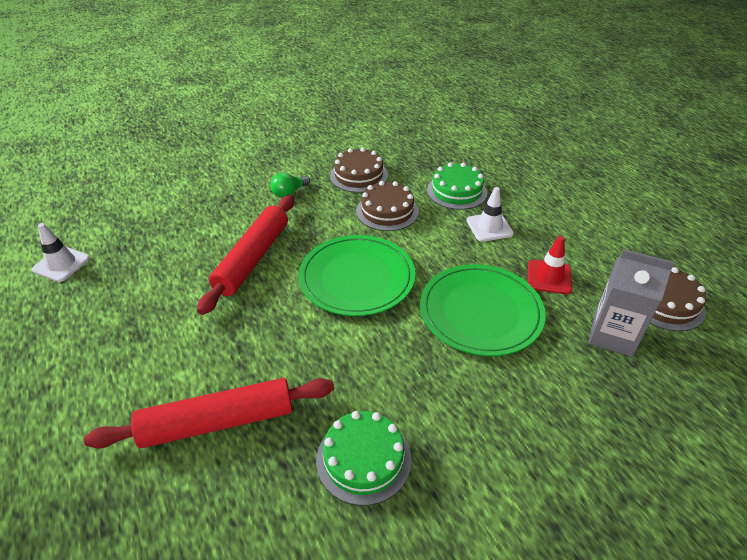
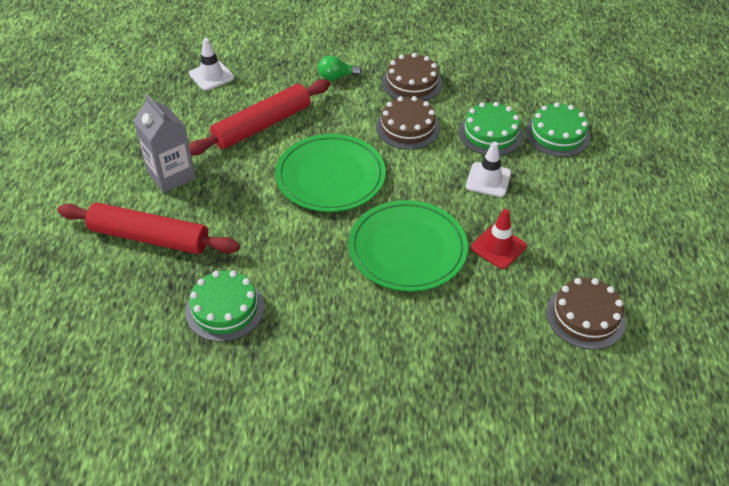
camera: 30 degrees right, 5 degrees up
(61, 264) = (123, 73): white traffic cone -> white traffic cone (211, 76)
(505, 174) = (557, 134): none -> green cake
(612, 335) = (504, 319): grey carton -> grey carton (171, 175)

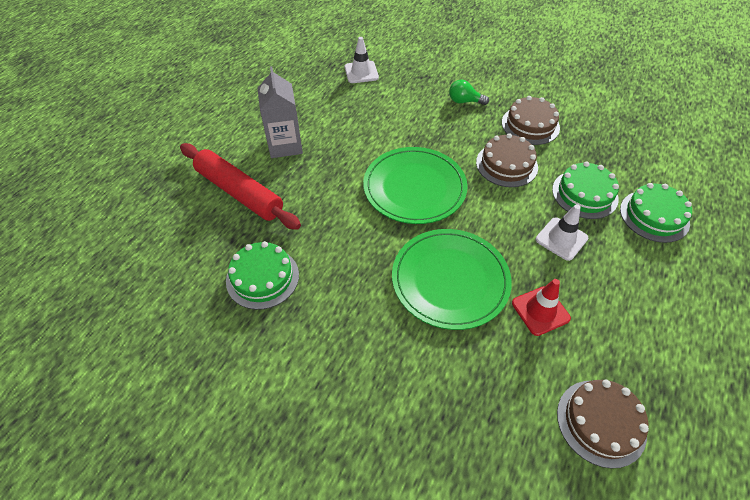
camera: 25 degrees right, 5 degrees up
(262, 125) = (379, 125): red rolling pin -> none

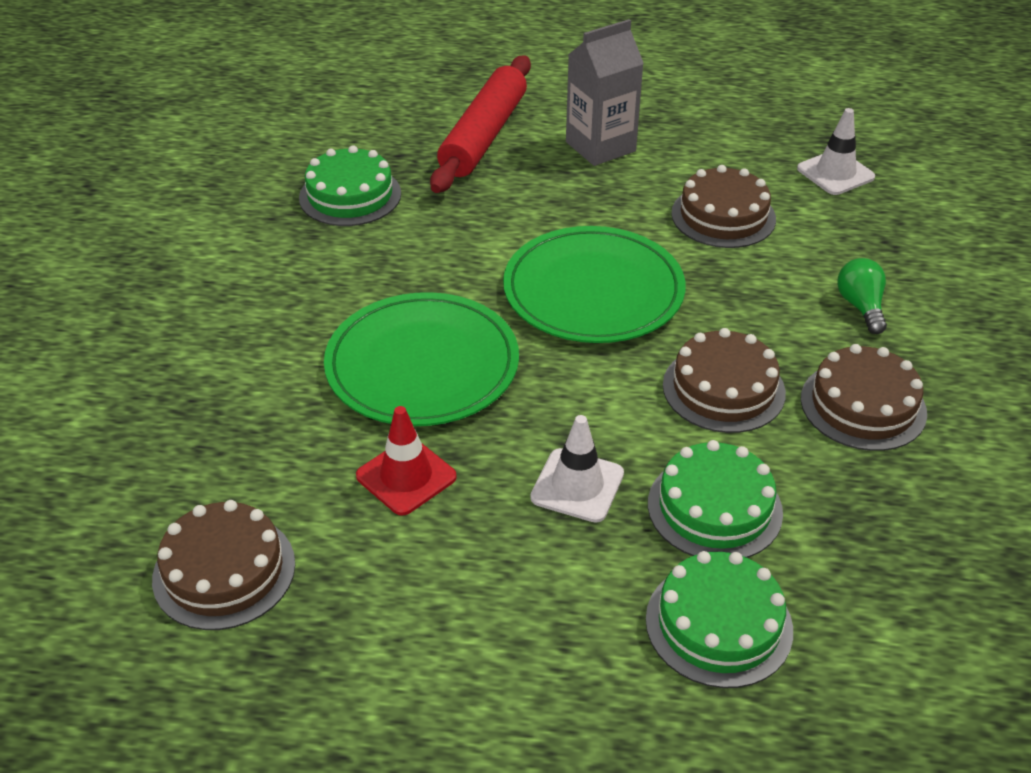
camera: 70 degrees right, 10 degrees down
(375, 120) = (723, 216): none -> brown cake

